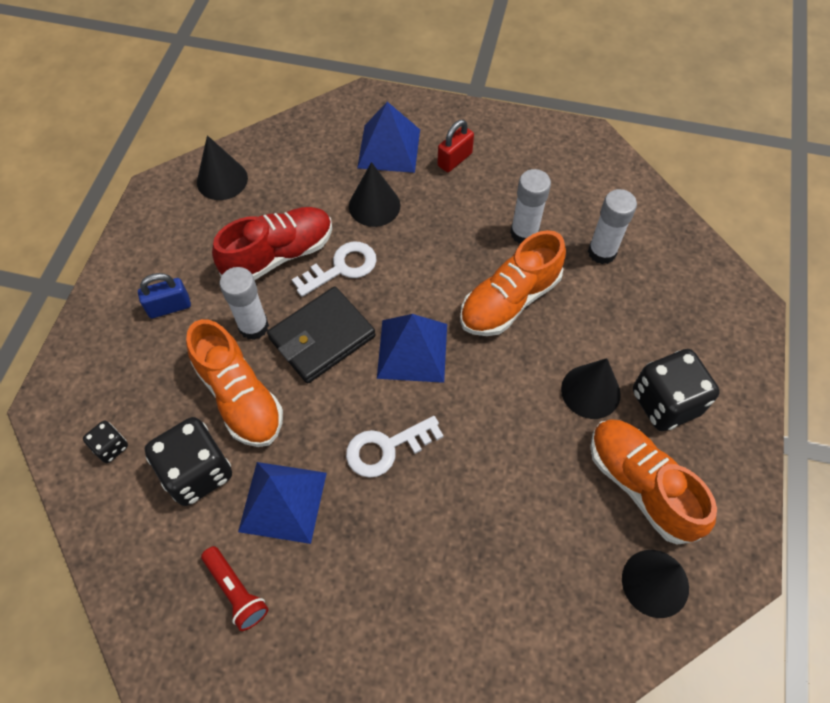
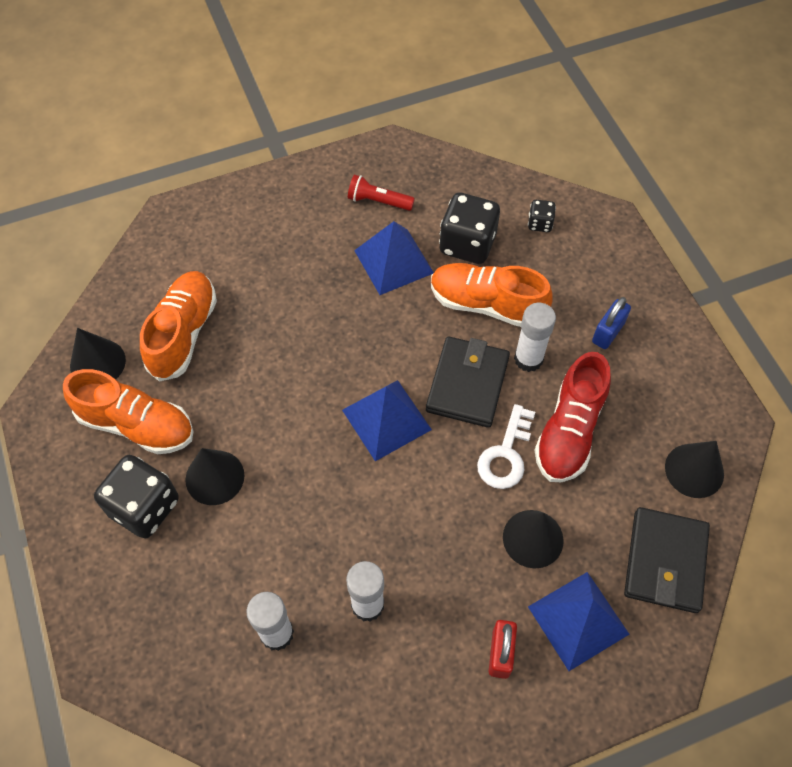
camera: 145 degrees right, 0 degrees up
(301, 145) = (665, 562): none -> black wallet
(386, 448) = (349, 335): white key -> none
(509, 300) = (335, 519): orange shoe -> orange shoe (183, 333)

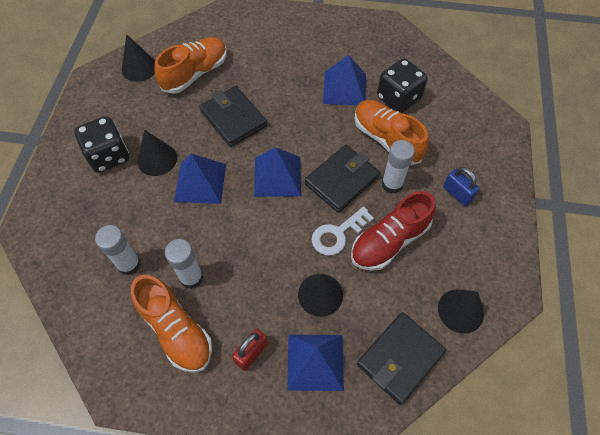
camera: 30 degrees right, 0 degrees up
(136, 425) = (136, 110): orange shoe -> orange shoe (176, 330)
(279, 371) = (233, 118): none -> black wallet
(294, 478) = (200, 182): none -> blue pyramid
(378, 201) = (358, 51): red flashlight -> none
(540, 223) = (455, 107): black dice -> none
(608, 332) = (457, 193): blue padlock -> blue padlock turned 75 degrees clockwise

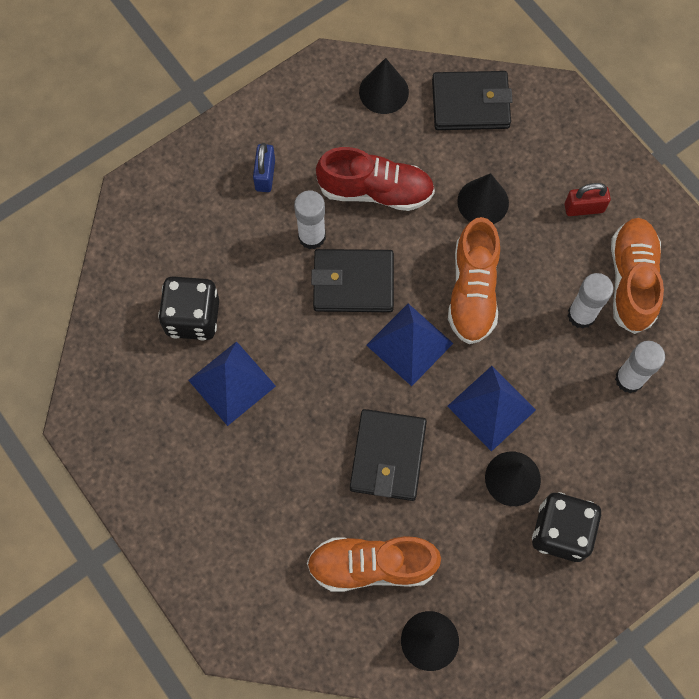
camera: 135 degrees left, 10 degrees up
(315, 361) = (538, 158): blue pyramid -> none
(338, 234) = (413, 237): white key -> none
(386, 139) = (261, 284): orange shoe -> orange shoe (472, 291)

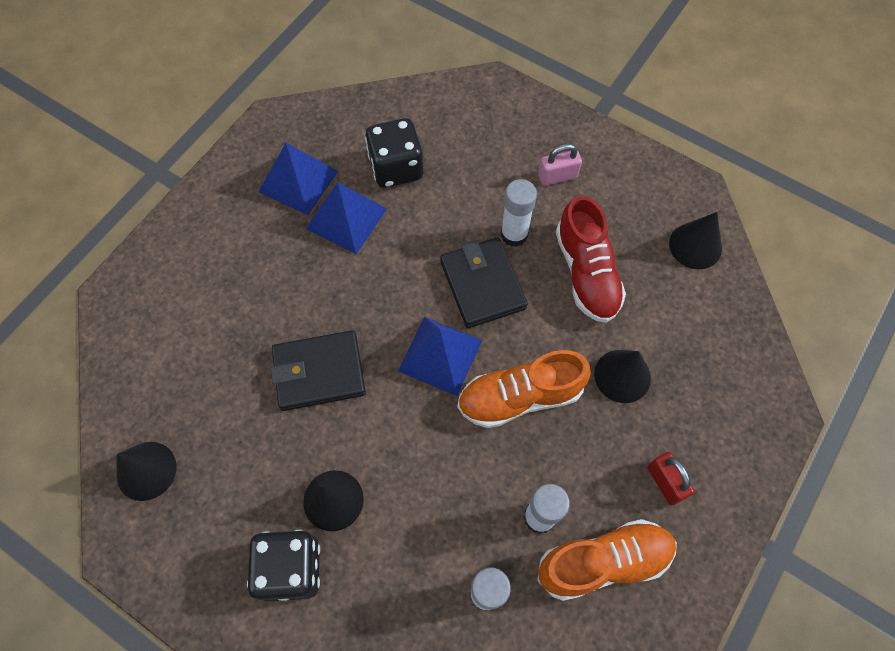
camera: 70 degrees right, 5 degrees down
(265, 175) = (557, 176): blue padlock -> pink padlock
(372, 565) = (207, 393): orange shoe -> none
(470, 104) = (725, 329): black wallet -> none
(491, 408) = (401, 455): blue pyramid -> blue pyramid (298, 181)

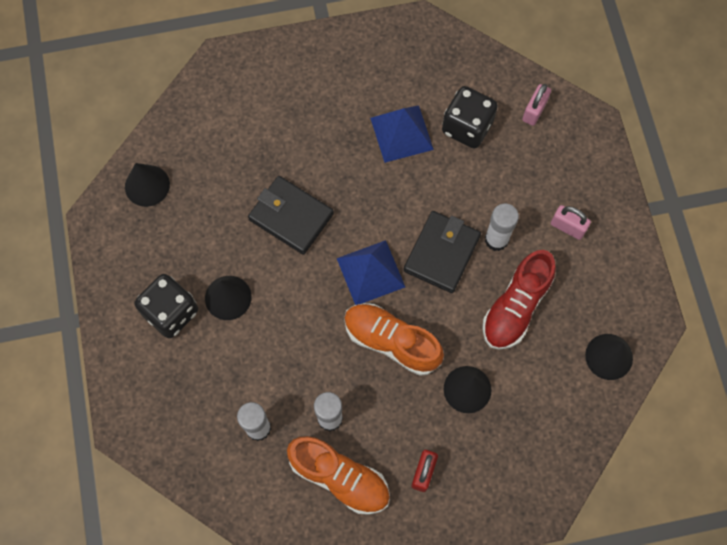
camera: 45 degrees right, 5 degrees up
(298, 181) = (396, 82): blue pyramid -> none
(437, 112) = (534, 111): none -> pink padlock

